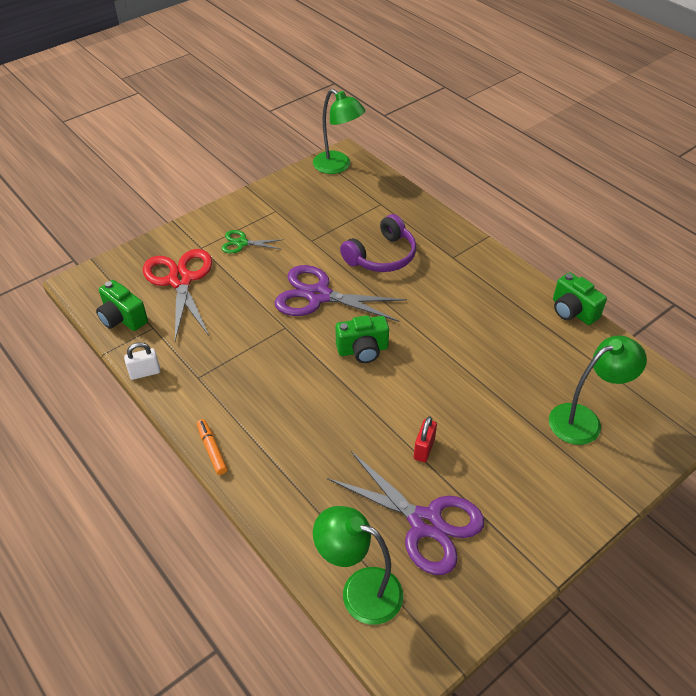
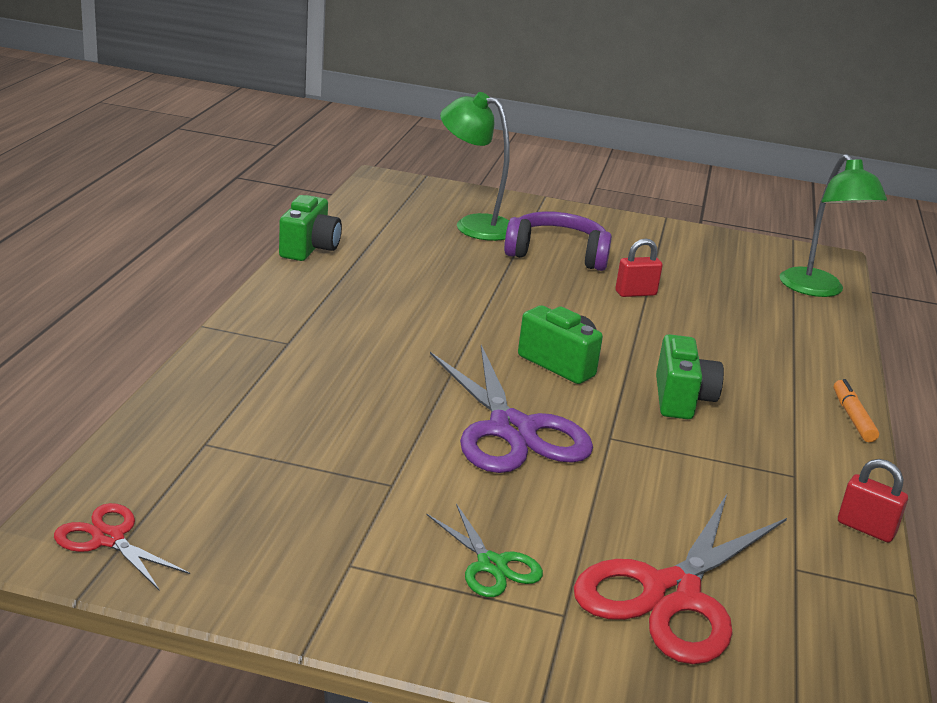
camera: 130 degrees left, 20 degrees down
(122, 318) = (834, 616): green camera -> green camera (681, 399)
(145, 372) = (865, 528): white padlock -> red padlock
(212, 449) = (852, 417): orange marker -> orange marker turned 150 degrees clockwise
(338, 166) = (108, 539): green lamp -> red scissors
(381, 256) = (353, 402): purple headphones -> purple headphones (557, 254)
(425, 523) = (709, 276): purple scissors -> none

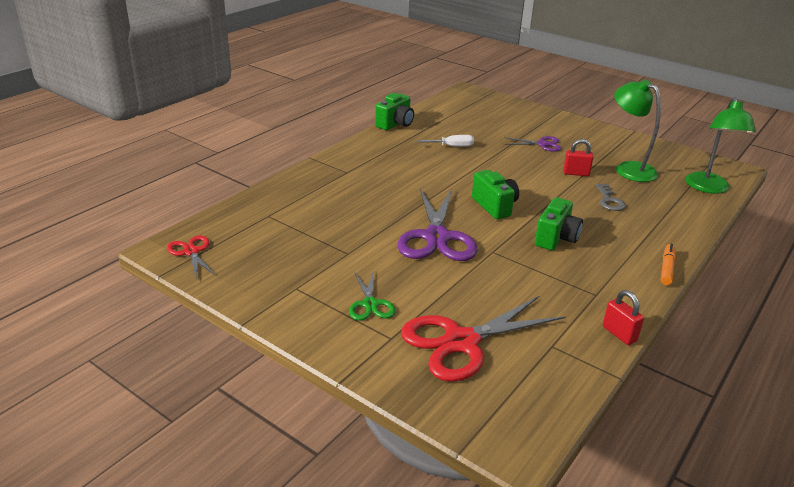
camera: 25 degrees right, 5 degrees up
(426, 275) = (452, 146): none -> white screwdriver
(474, 225) = (502, 122): green lamp -> green lamp (628, 169)
(557, 254) = (542, 144): purple headphones -> purple scissors
(709, 328) = (609, 200): none -> grey key

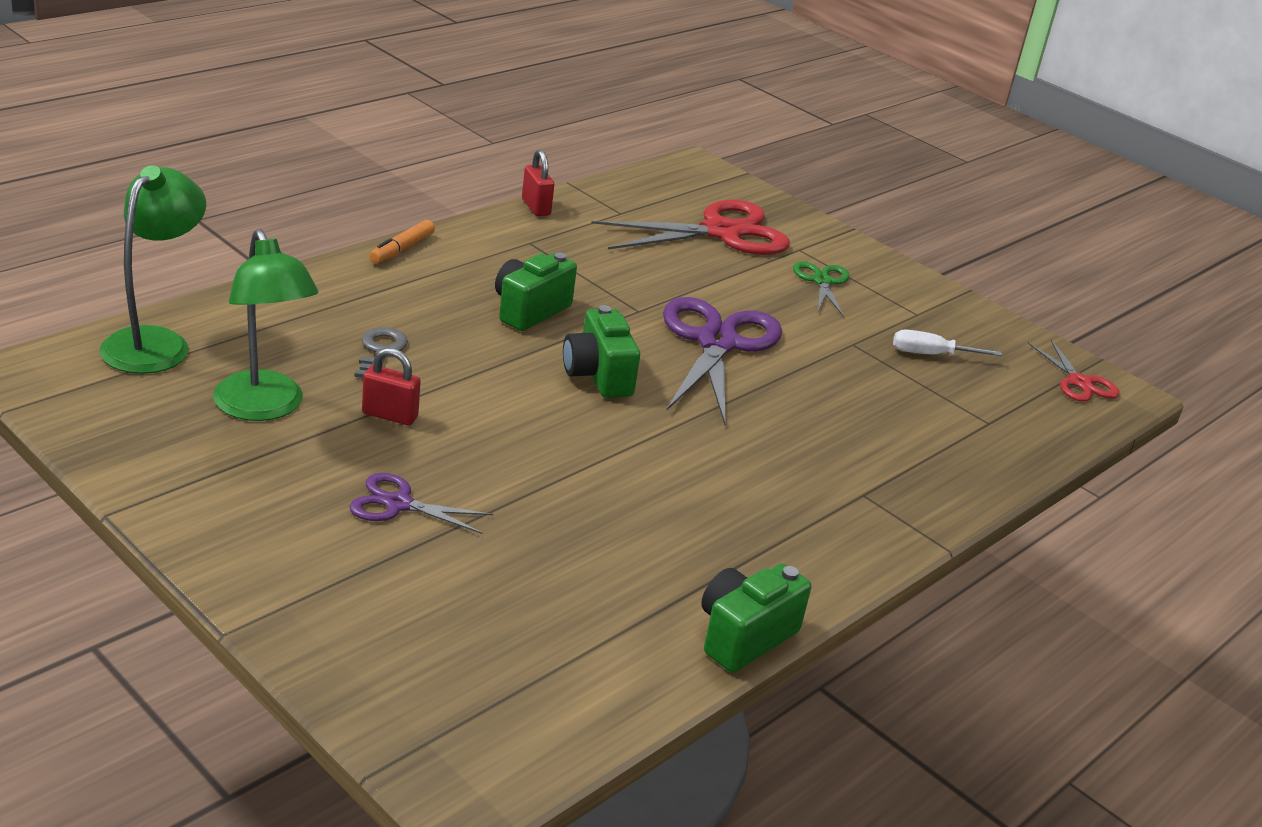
camera: 175 degrees left, 0 degrees up
(452, 146) = (621, 531): white screwdriver -> white screwdriver (931, 354)

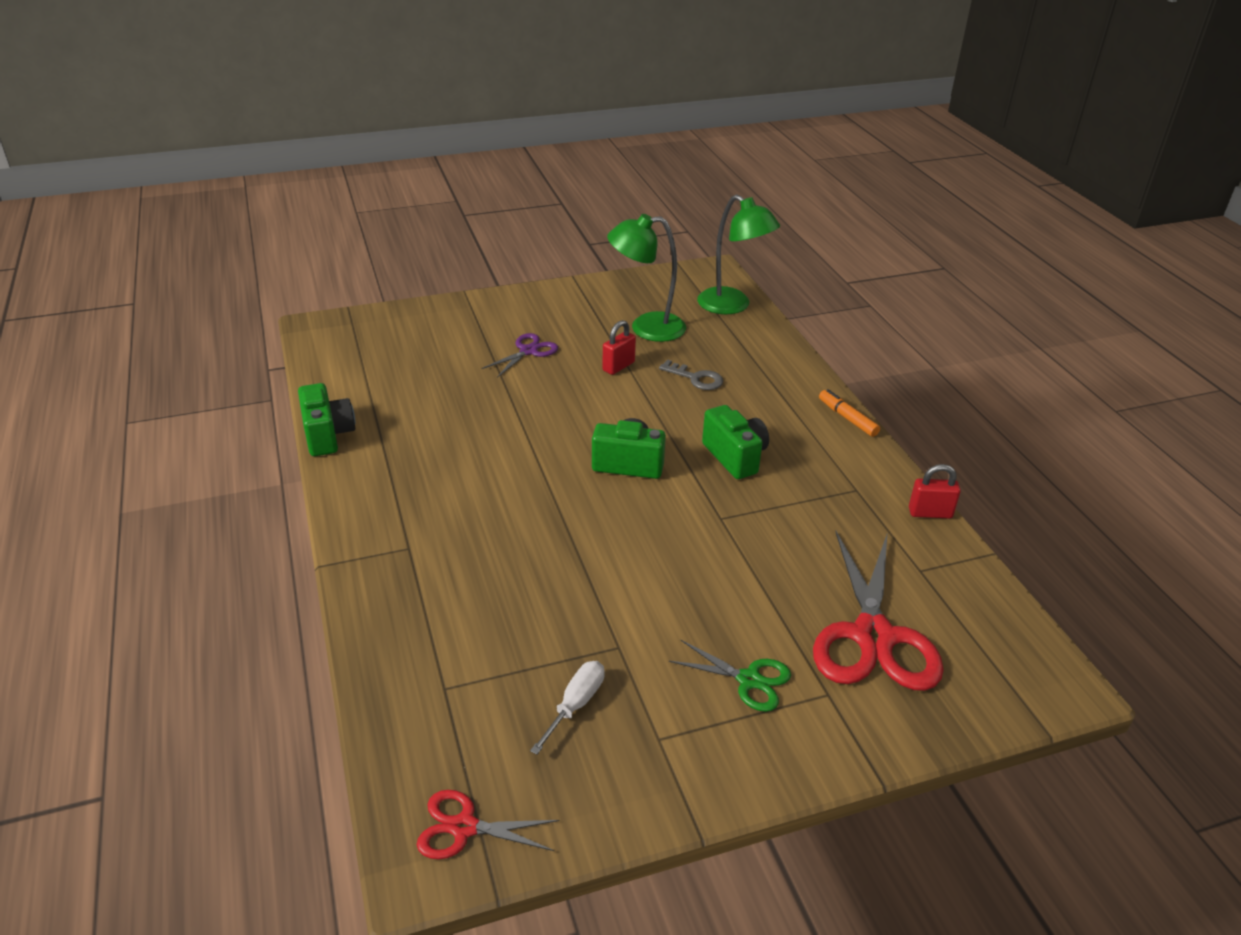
camera: 120 degrees right, 5 degrees up
(717, 343) = (652, 547): purple scissors -> none

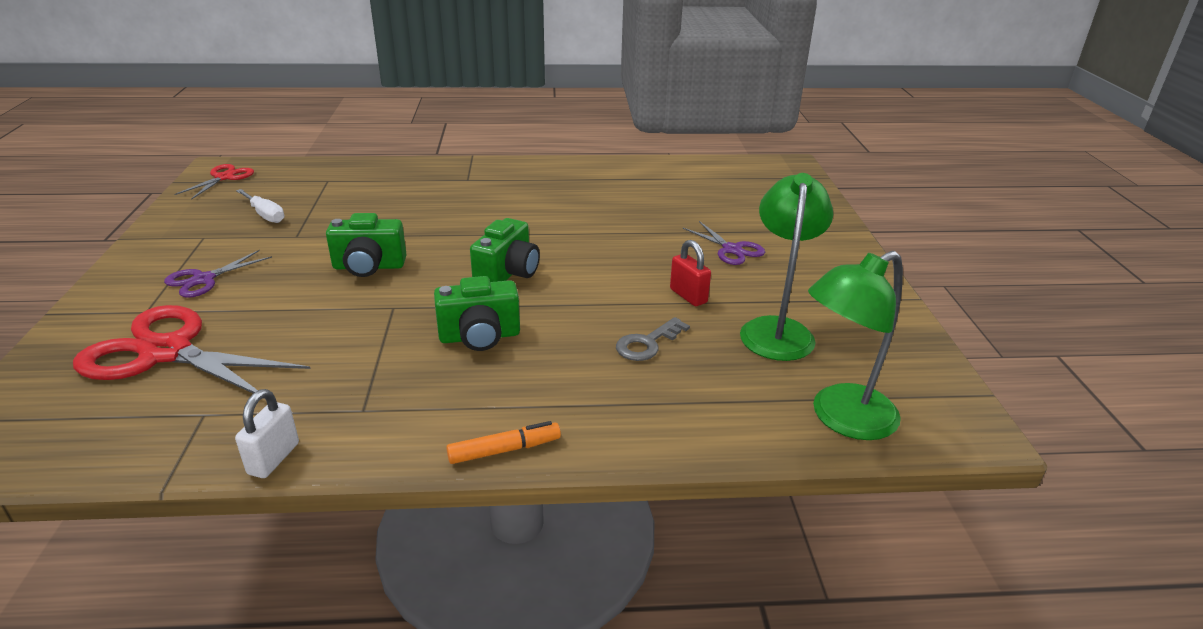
camera: 105 degrees right, 5 degrees down
(328, 435) = (620, 162): green camera -> green camera (369, 267)
(749, 680) = (203, 279): green scissors -> purple scissors
(930, 513) = (273, 458): red padlock -> white padlock

